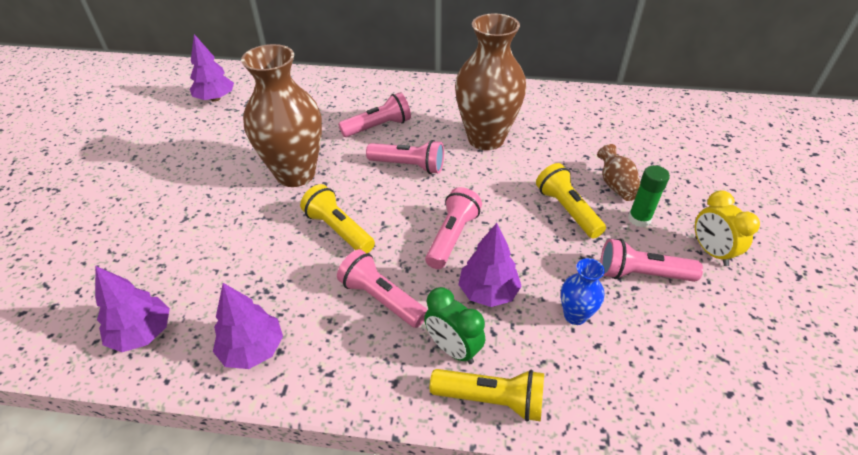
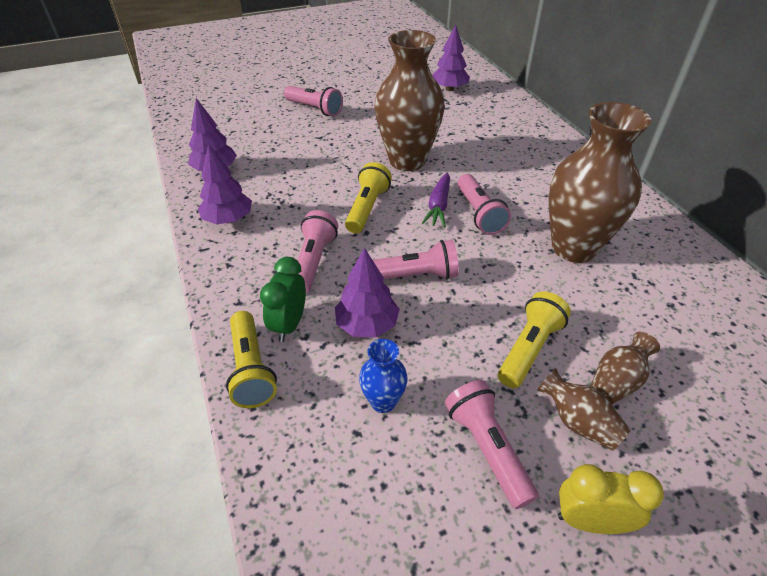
camera: 60 degrees right, 0 degrees up
(377, 183) = (438, 206): none -> purple carrot
(378, 127) = (510, 176): pink flashlight -> pink flashlight (315, 109)
(639, 219) = (578, 422): green glue stick -> brown vase
(711, 252) = (590, 521): yellow clock -> yellow clock turned 60 degrees clockwise

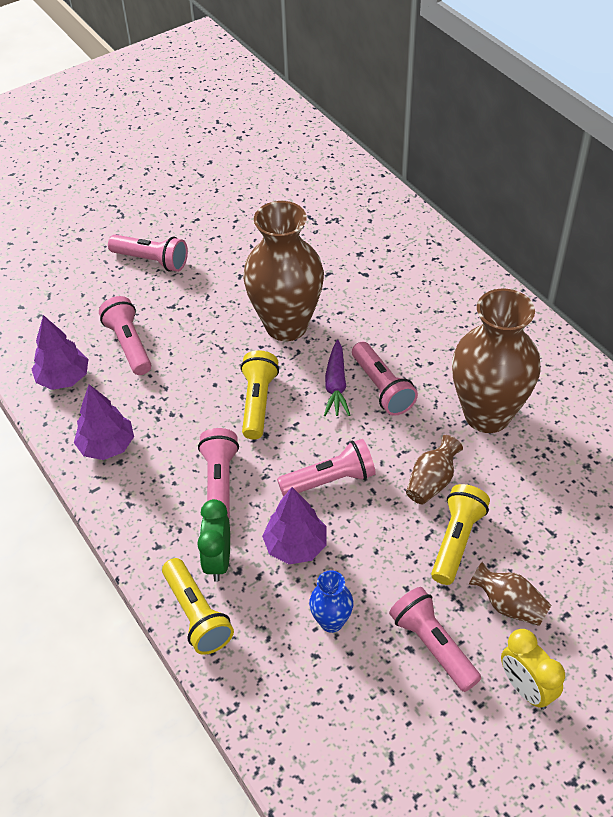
camera: 10 degrees left, 5 degrees up
(276, 156) = (129, 345): none -> pink flashlight
(449, 89) = (312, 198): purple tree -> none
(590, 521) = (526, 688): yellow clock -> yellow clock turned 120 degrees counterclockwise
(616, 382) = (539, 559): brown vase -> brown vase (432, 482)

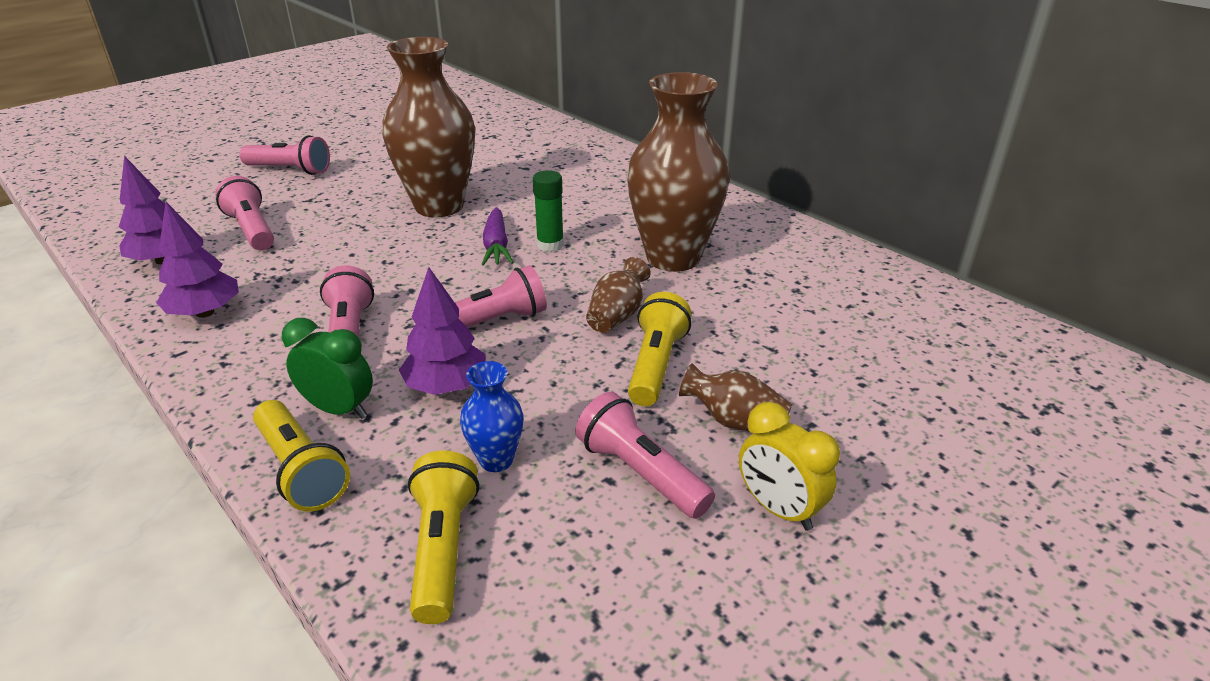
camera: 10 degrees left, 15 degrees down
(218, 561) = (339, 409): green clock -> green clock turned 120 degrees clockwise
(258, 402) = (403, 265): yellow flashlight -> yellow flashlight (442, 549)
(382, 388) = (550, 245): pink flashlight -> green glue stick

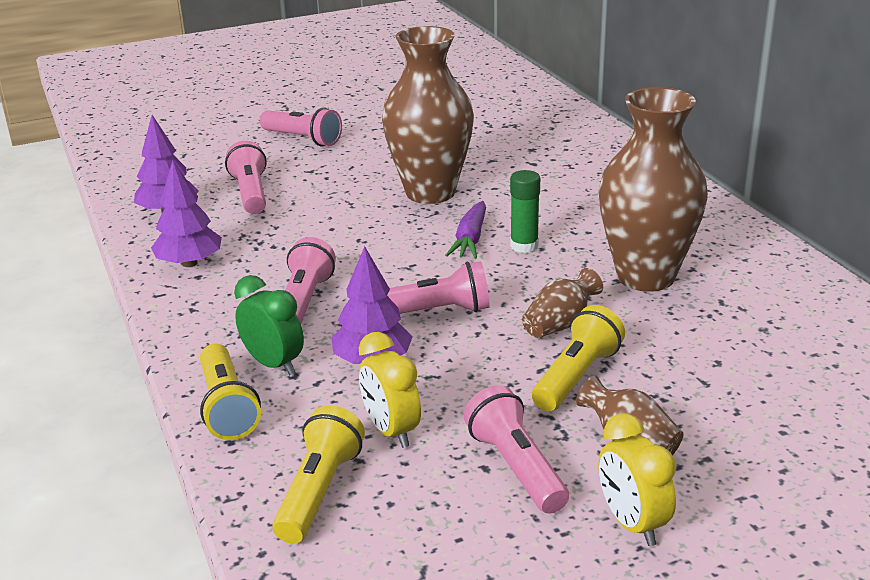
camera: 20 degrees right, 5 degrees down
(496, 460) = (391, 431): blue vase -> yellow clock

